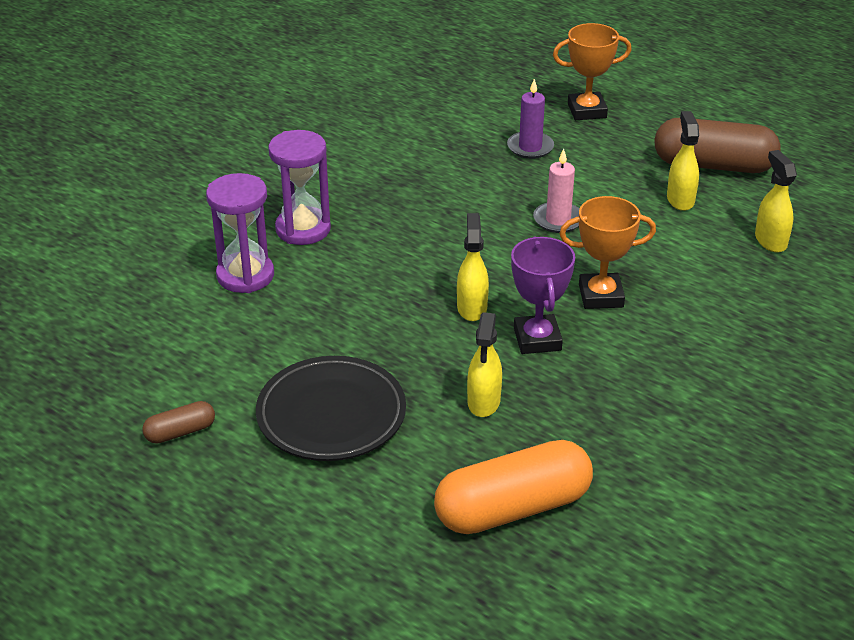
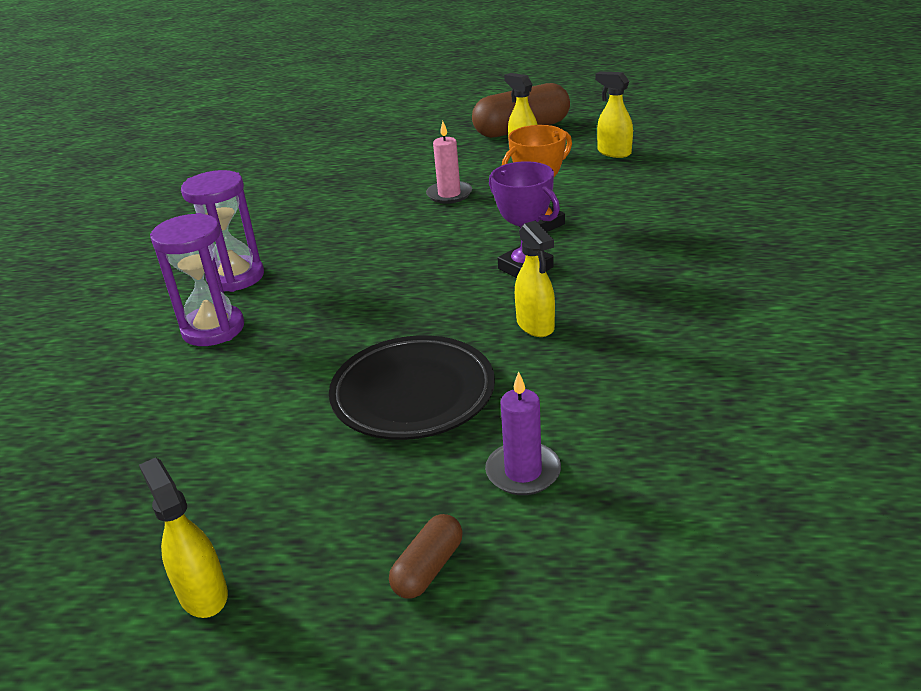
camera: 30 degrees left, 5 degrees down
(180, 432) = (273, 479): brown capsule -> brown capsule (428, 568)
(472, 308) = (448, 270): yellow spray bottle -> yellow spray bottle (203, 593)
(513, 508) = (654, 386): orange capsule -> none
(530, 147) = (375, 163): purple candle -> purple candle (523, 472)
(587, 111) = (394, 131): orange trophy -> none

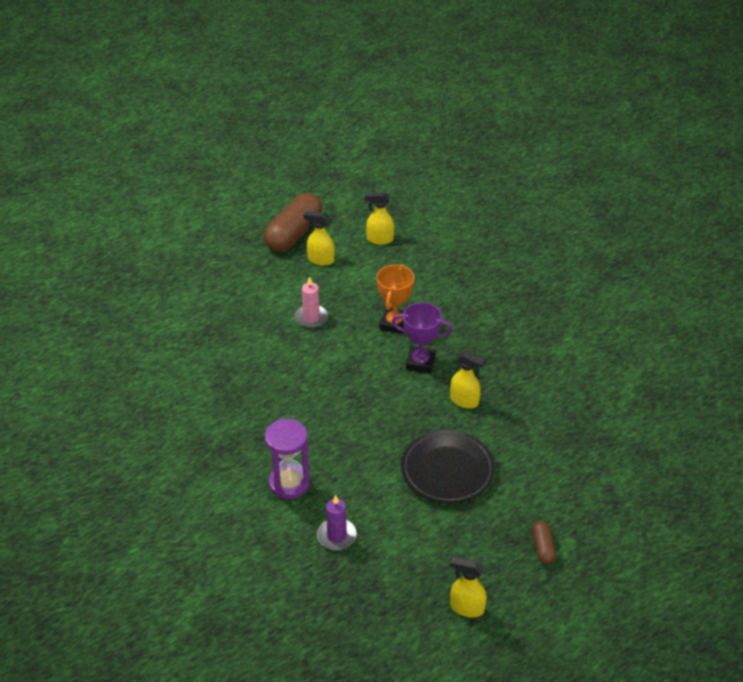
camera: 40 degrees left, 10 degrees up
(236, 277) = (252, 442): purple hourglass -> none
(523, 472) = (537, 486): purple candle -> purple candle (336, 536)

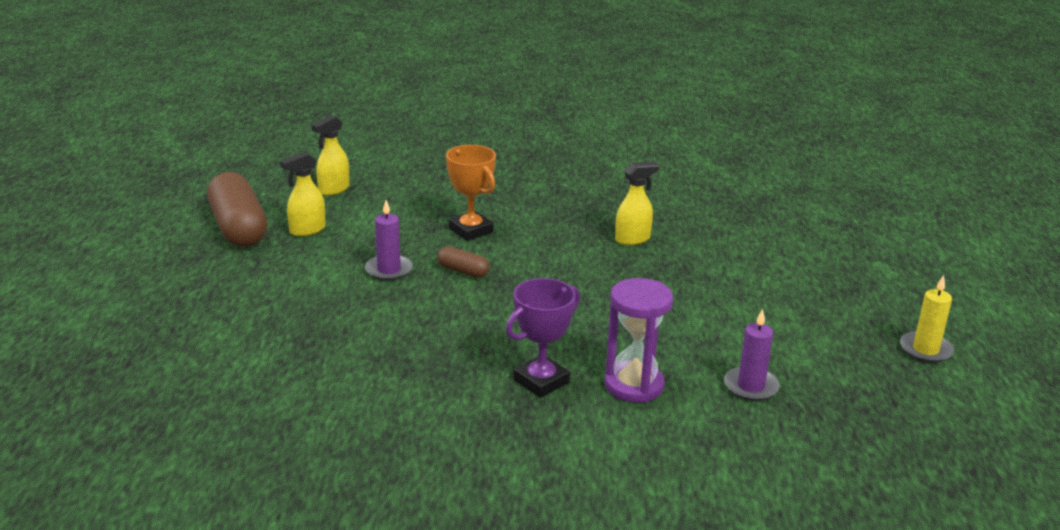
camera: 55 degrees left, 15 degrees down
(311, 318) = (389, 270): pink candle -> purple candle
(420, 362) = (547, 239): purple trophy -> purple trophy (541, 381)
(447, 471) = (720, 285): black plate -> none
(466, 608) = (925, 350): yellow spray bottle -> yellow candle
(543, 548) = (876, 279): brown capsule -> brown capsule (463, 271)

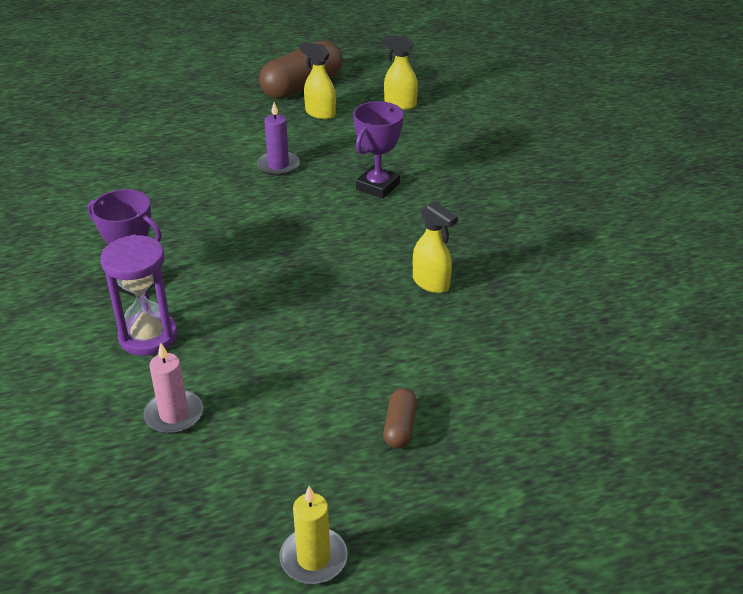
camera: 70 degrees right, 10 degrees up
(463, 271) = (299, 200): brown capsule -> brown capsule (400, 427)
(471, 230) = (378, 186): orange trophy -> purple trophy
(751, 386) = (174, 414): purple candle -> pink candle

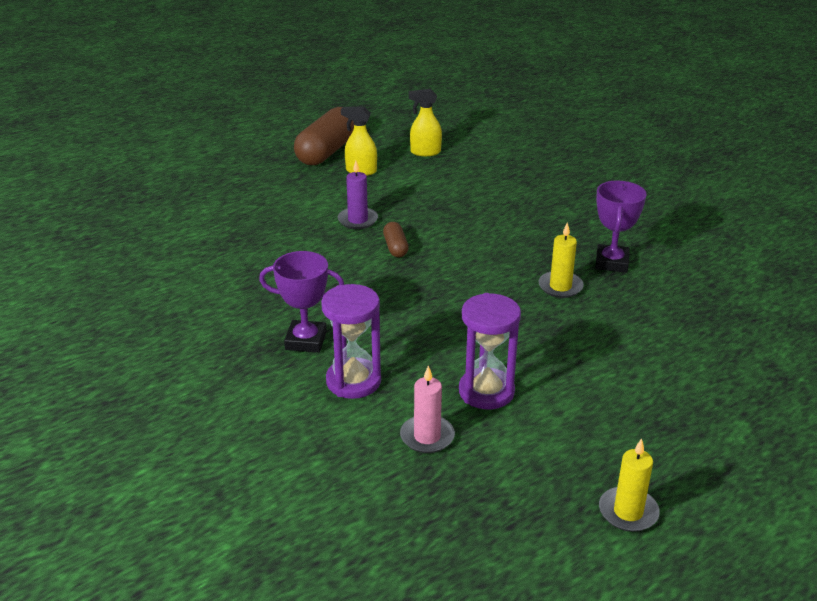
camera: 20 degrees left, 5 degrees down
(268, 381) = (486, 392): none -> purple hourglass
(378, 186) = (458, 221): purple trophy -> purple trophy (611, 262)
(400, 427) = (619, 399): brown capsule -> brown capsule (395, 247)
(431, 283) = (560, 287): yellow spray bottle -> yellow candle

